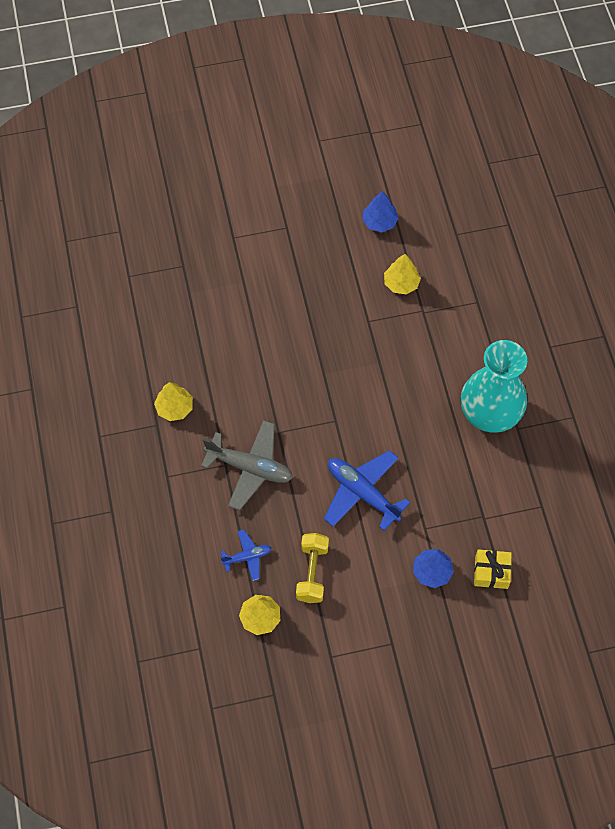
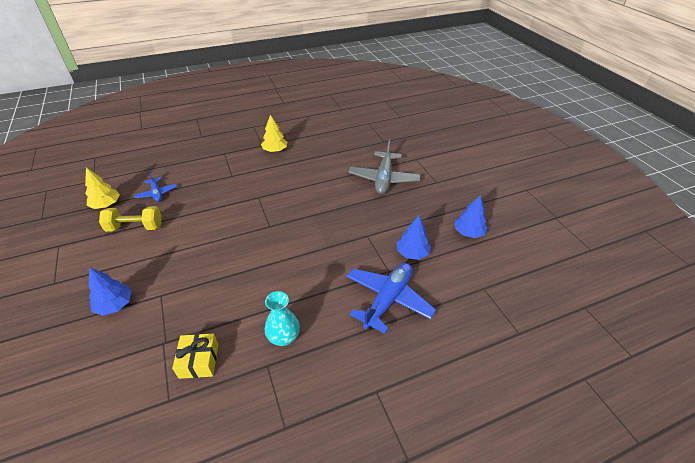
camera: 80 degrees right, 20 degrees down
(250, 468) = (228, 187): grey plane -> grey plane (384, 178)
(362, 493) = (201, 249): blue plane -> blue plane (388, 300)
(401, 283) = (412, 253): yellow tree -> blue tree
(489, 413) = (283, 337): turquoise vase -> turquoise vase, size x0.50
(491, 572) = (100, 355): yellow gift -> yellow gift (199, 361)

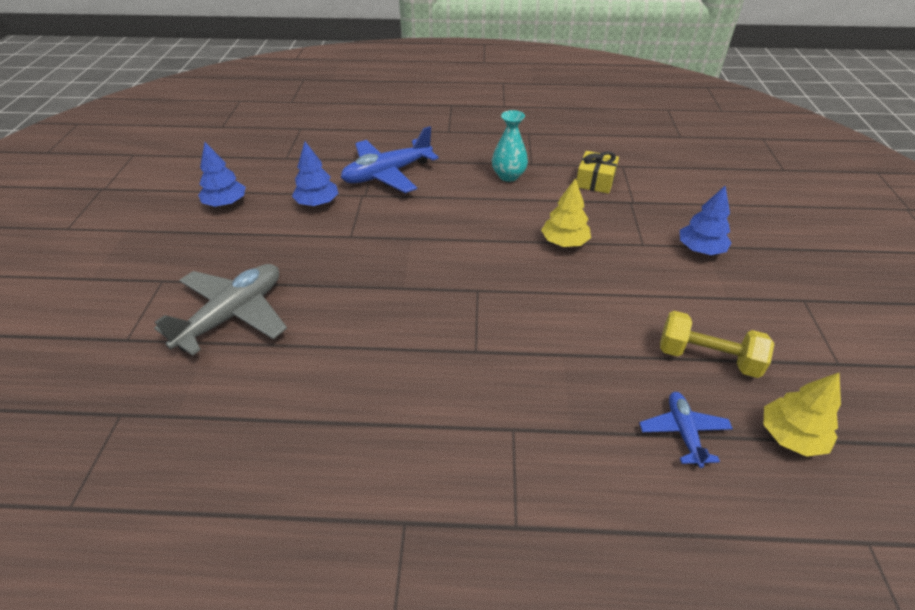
camera: 155 degrees left, 0 degrees up
(275, 150) = (381, 484): yellow tree -> yellow tree (564, 242)

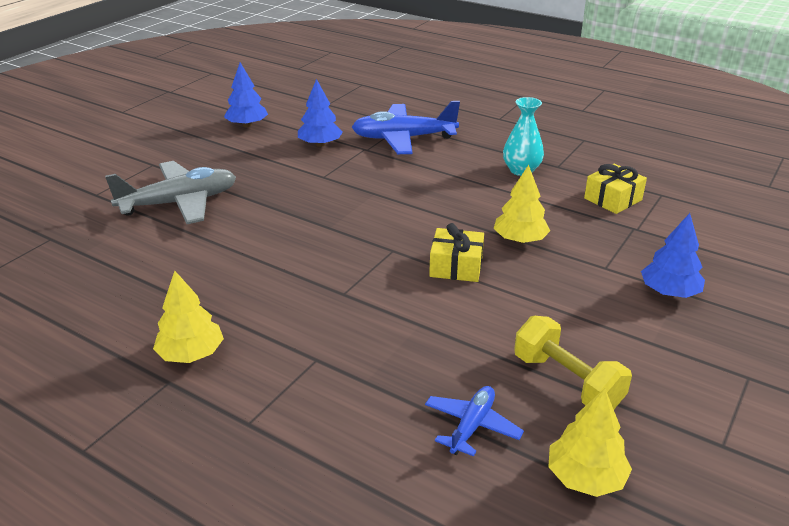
camera: 30 degrees right, 10 degrees down
(398, 480) = (191, 354): none -> yellow tree
(540, 286) = (456, 266): none -> yellow gift

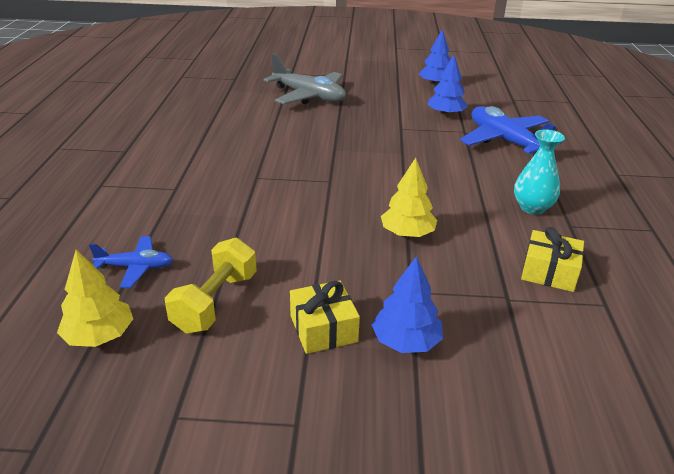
camera: 60 degrees right, 0 degrees up
(191, 354) = (154, 149): yellow tree -> none
(456, 266) = (334, 213): yellow gift -> yellow gift (323, 329)

